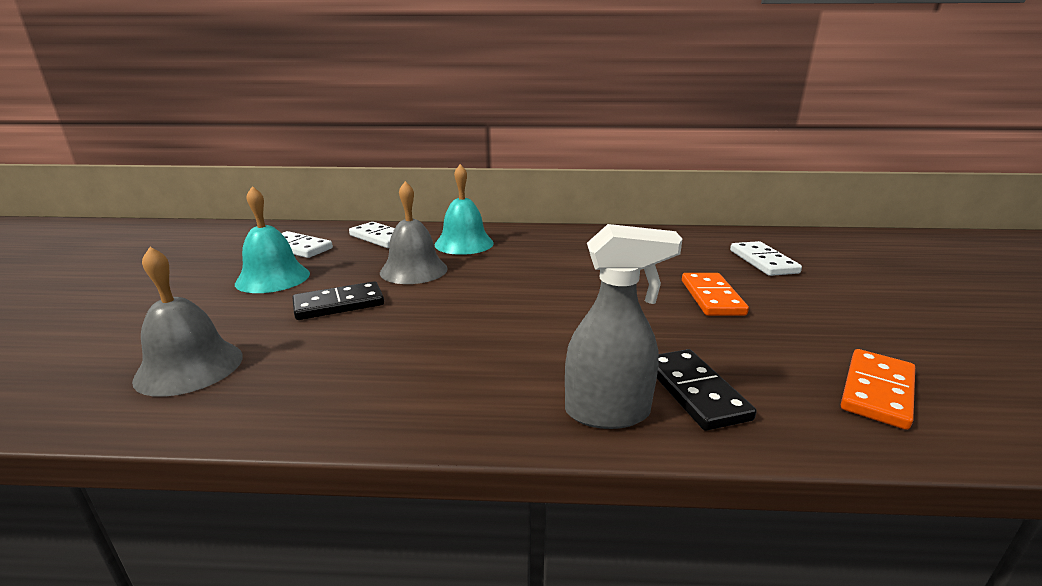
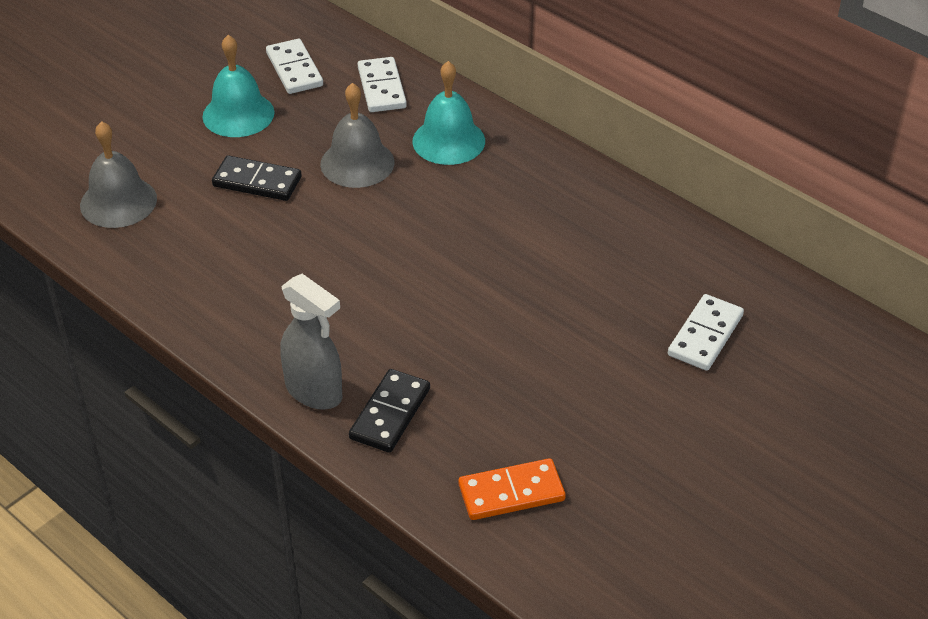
camera: 40 degrees right, 20 degrees up
(712, 297) = (560, 347): orange domino -> none

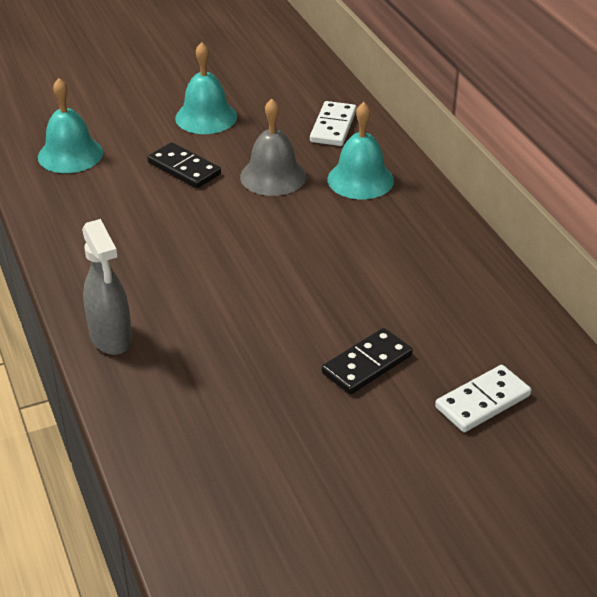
camera: 25 degrees right, 5 degrees down
(118, 202) = (70, 154): grey bell -> turquoise bell
(294, 69) = (273, 96): white domino -> none
(390, 413) = (158, 375): black domino -> black domino (367, 364)
(511, 493) = (213, 475): orange domino -> none

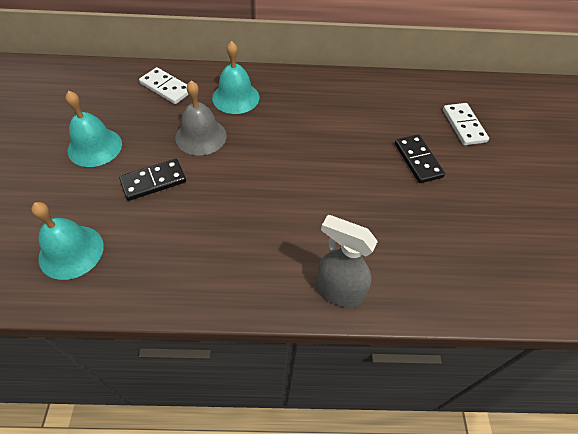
camera: 70 degrees left, 15 degrees up
(111, 338) = (338, 291): grey spray bottle -> grey spray bottle turned 150 degrees counterclockwise

